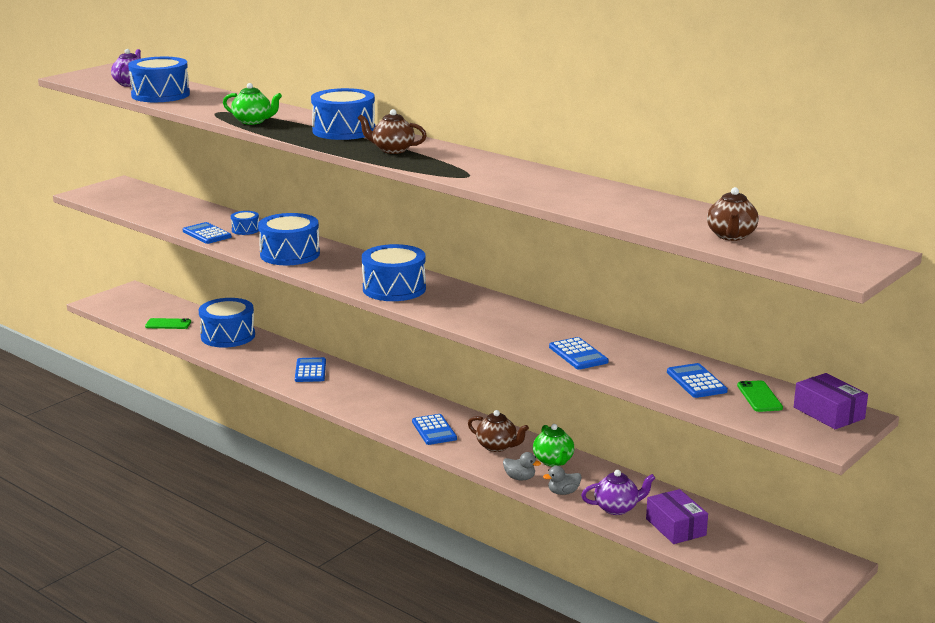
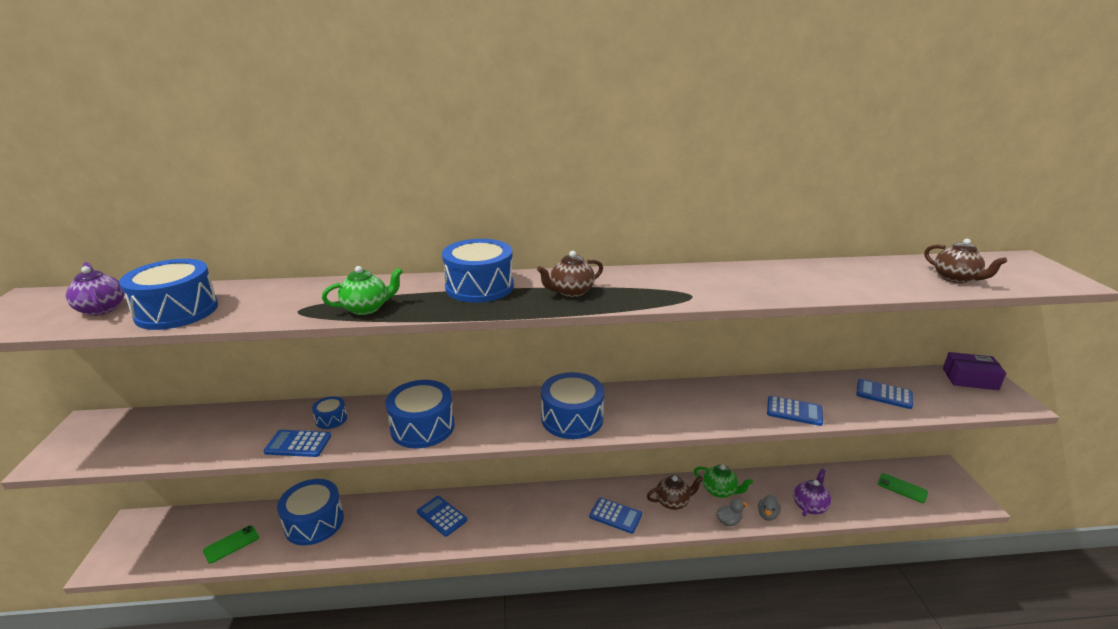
camera: 45 degrees left, 5 degrees up
(676, 527) = (854, 498): purple box -> none
(759, 397) = (927, 387): green phone -> green phone (902, 488)

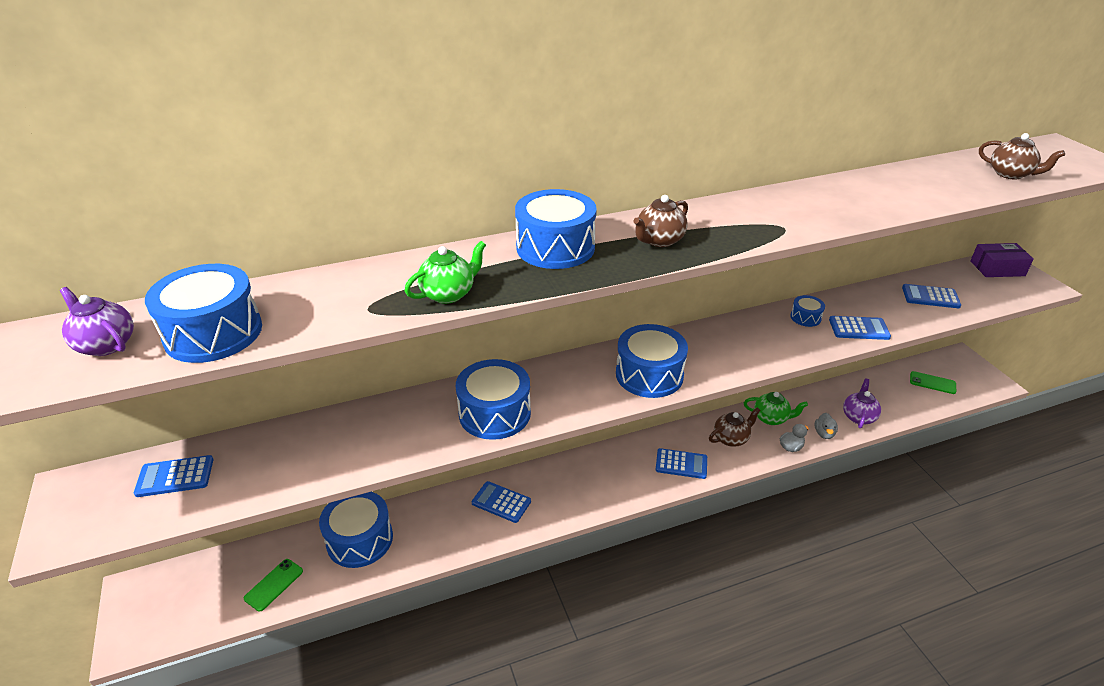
camera: 15 degrees left, 10 degrees up
(298, 444) = (363, 460): blue calculator -> blue calculator (175, 477)
(331, 419) = (383, 423): blue drum -> blue drum (805, 317)

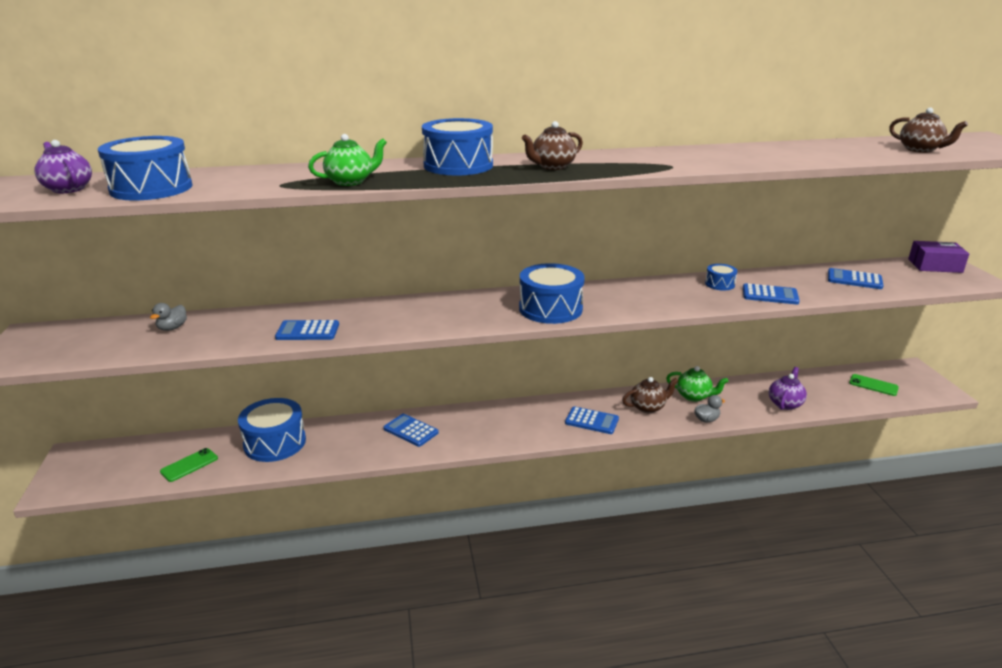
camera: 10 degrees right, 10 degrees down
(175, 477) = (115, 335): blue calculator -> blue calculator (307, 331)
(494, 413) = (398, 321): blue drum -> none
(824, 433) = (744, 413): grey duck -> grey duck (172, 328)

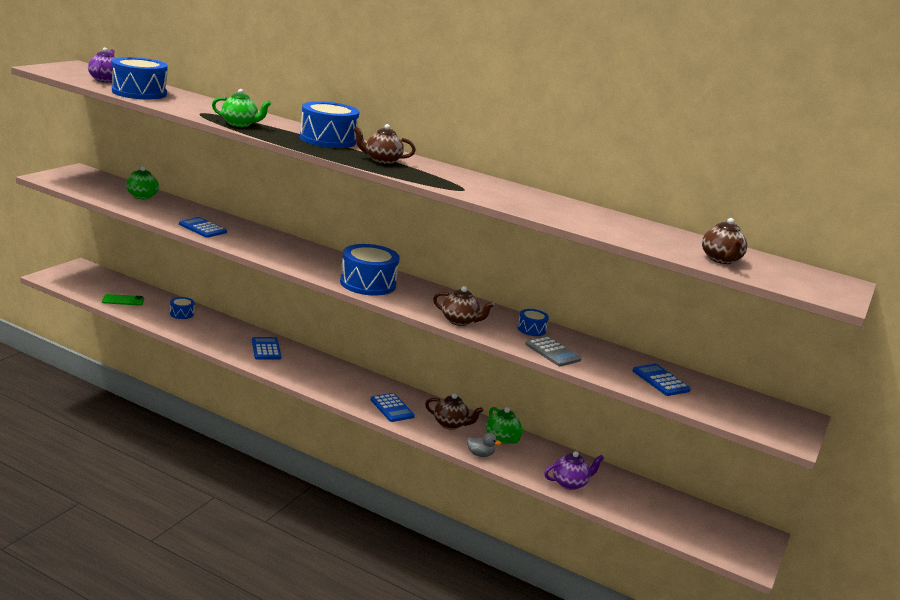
camera: 35 degrees right, 5 degrees down
(172, 328) = (143, 196): grey duck -> green teapot
(275, 443) = (182, 314): blue drum -> blue drum, size x0.49
(674, 304) = (460, 321): none -> brown teapot
(770, 295) = (552, 352): blue calculator -> grey calculator
(873, 385) = (686, 521): green phone -> none
(935, 266) = (778, 412): purple box -> none

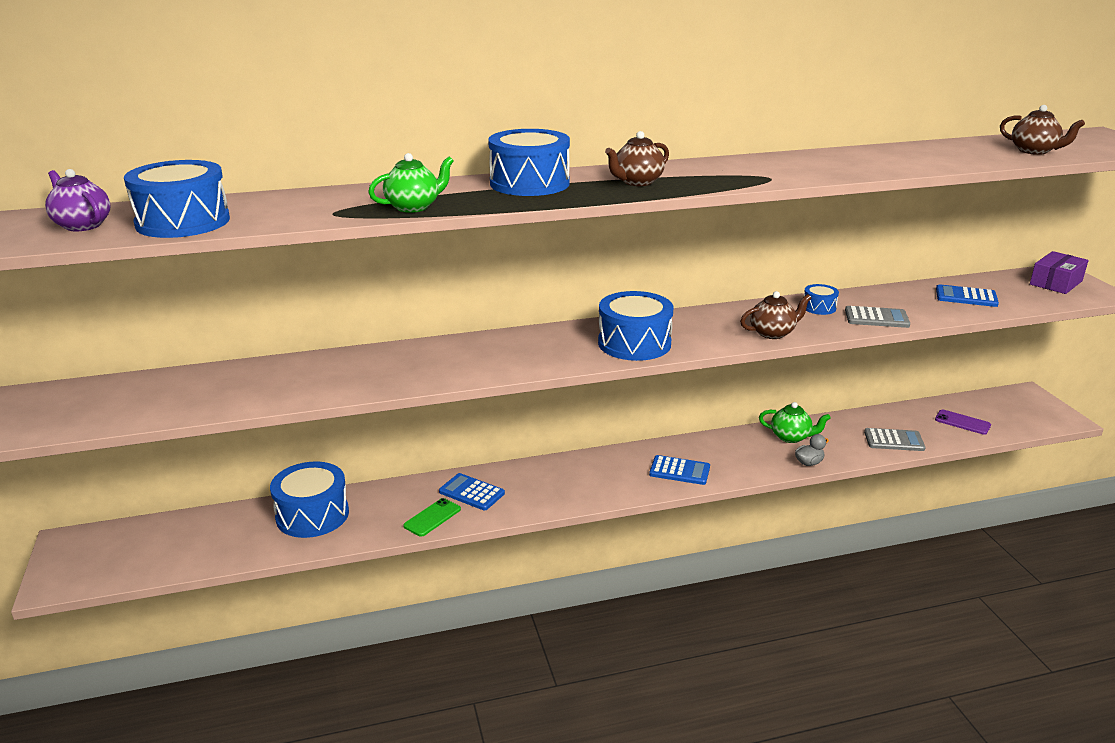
camera: 40 degrees left, 5 degrees up
(123, 300) = (215, 546): green phone -> green phone (432, 517)
(143, 196) = (195, 384): green teapot -> none
(182, 314) = (312, 515): blue drum -> blue drum, size x2.05
(202, 228) = (359, 381): blue calculator -> none
(450, 424) = (741, 452): brown teapot -> none
(570, 483) = (894, 440): purple teapot -> grey calculator
(652, 510) = (962, 422): none -> purple phone
(771, 415) = (1056, 283): none -> purple box

